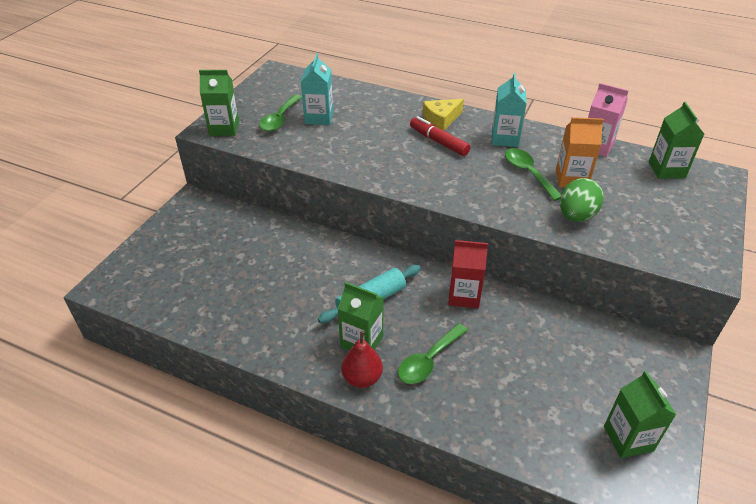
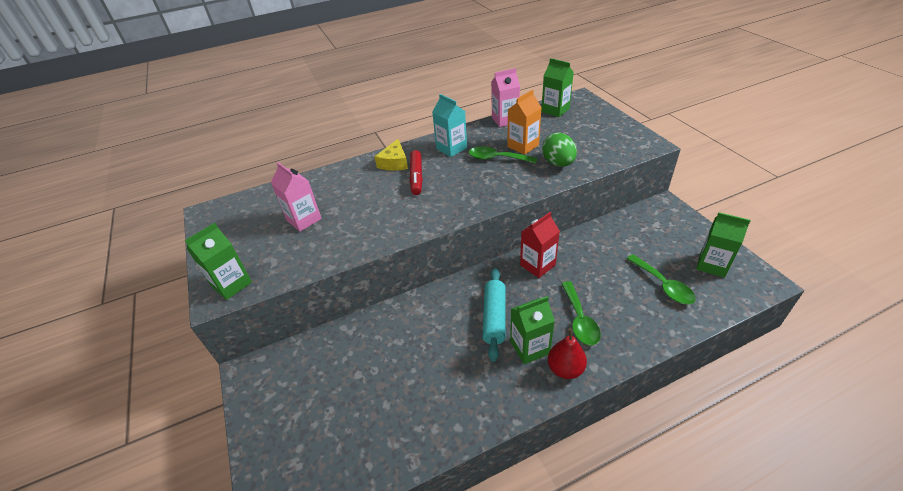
camera: 45 degrees left, 0 degrees up
(280, 119) = (272, 243): green spoon -> green spoon (663, 285)
(319, 117) = (304, 219): turquoise carton -> pink carton
(438, 142) = (416, 177): red marker -> red marker turned 90 degrees counterclockwise

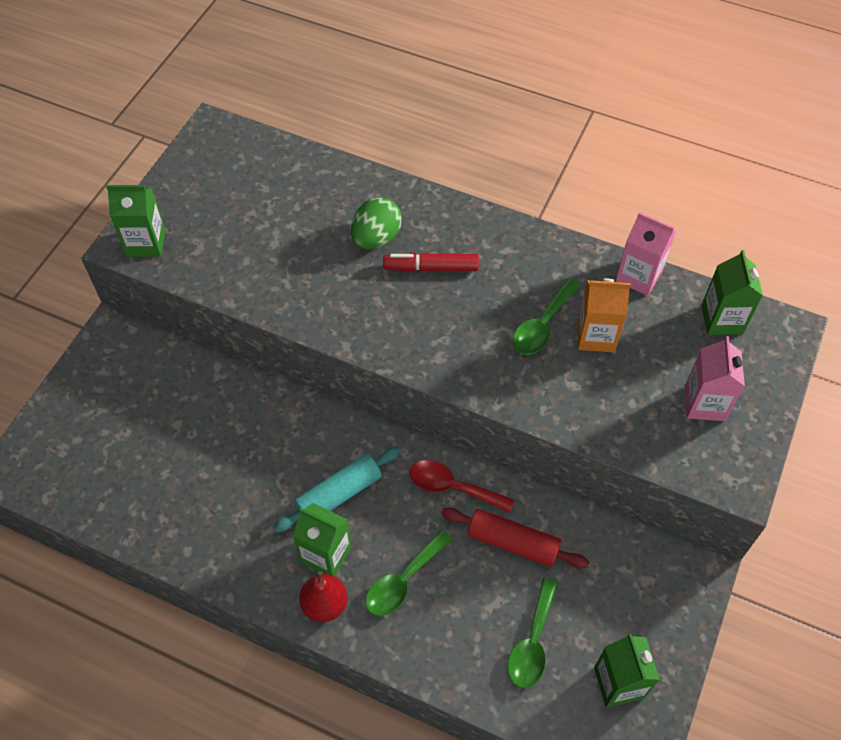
camera: 45 degrees right, 15 degrees up
(304, 219) = (273, 222): pink carton -> pink carton (704, 403)
(394, 162) = (438, 225): yellow cheese -> none
(416, 177) = (431, 268): red marker -> red marker turned 45 degrees clockwise
(451, 148) = (519, 262): turquoise carton -> none
(497, 158) = (542, 325): green spoon -> green spoon turned 120 degrees counterclockwise
(537, 265) = (453, 487): red carton -> red spoon
(558, 163) = (592, 399): green egg -> green egg (376, 238)
(594, 260) = (513, 543): none -> red rolling pin

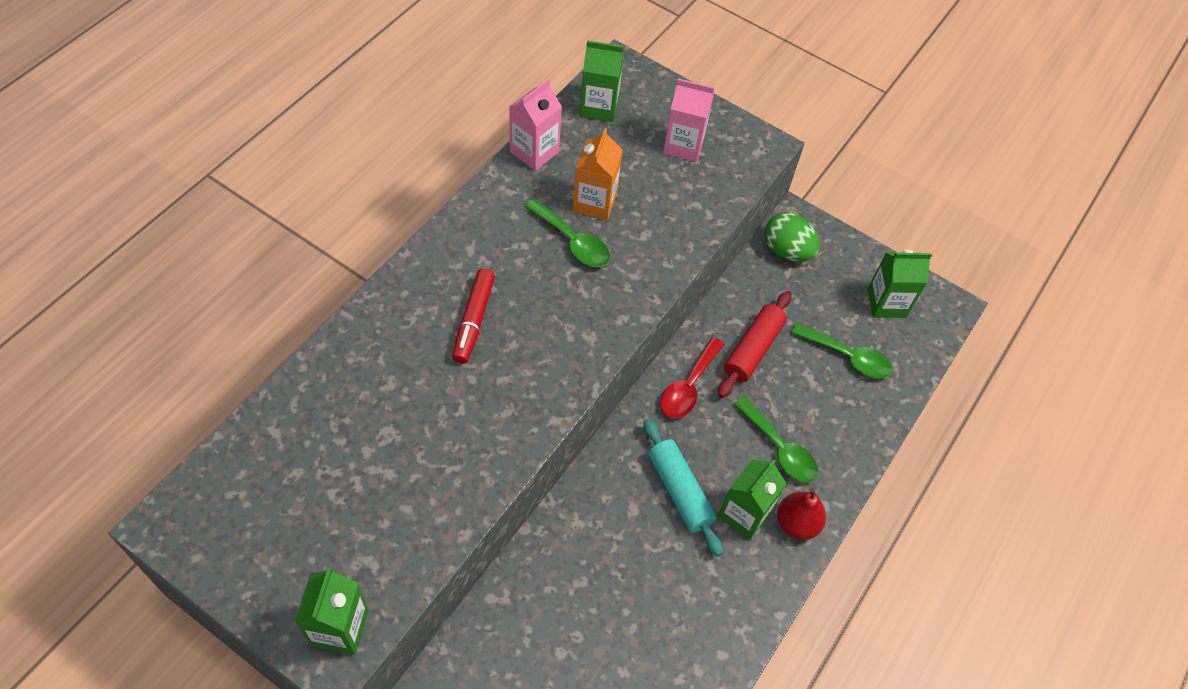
camera: 85 degrees left, 0 degrees up
(376, 238) = (416, 365): green egg -> green egg (787, 251)

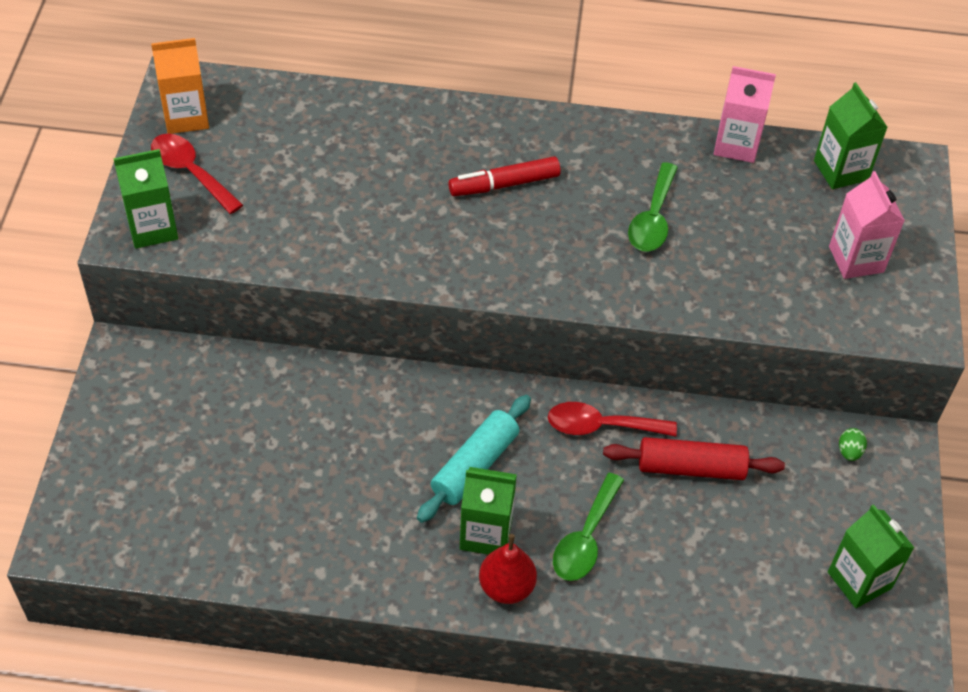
camera: 65 degrees right, 5 degrees down
(292, 562) = (191, 172): none -> red spoon
(594, 202) = (715, 216): orange carton -> orange carton (186, 117)
(787, 251) = (849, 451): green egg -> green egg, size x0.47
(847, 357) = (752, 564): green spoon -> none

